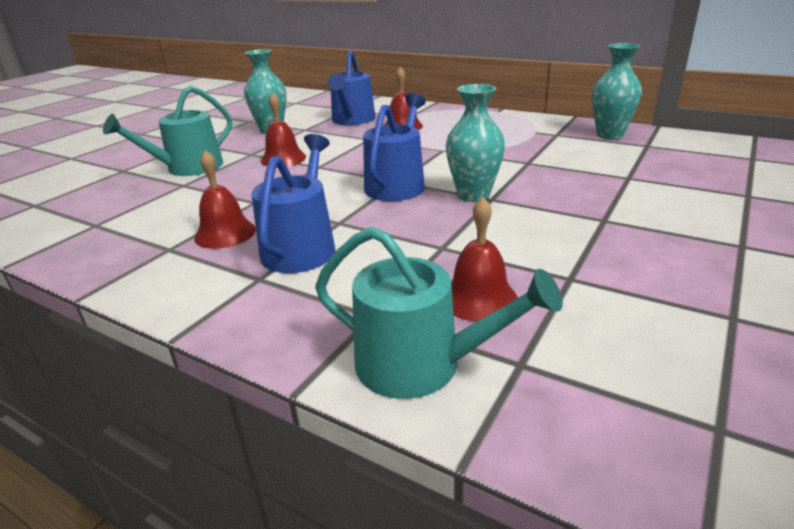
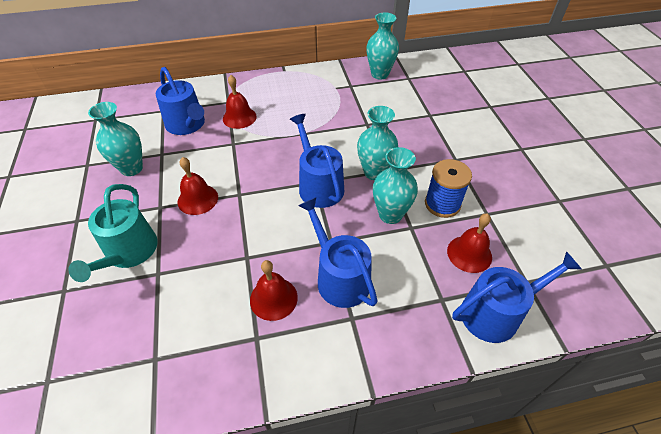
camera: 45 degrees left, 20 degrees up
(420, 365) = (496, 313): turquoise watering can -> blue watering can
(435, 229) = (390, 214): none -> turquoise vase
(516, 246) = (442, 204): none -> blue spool

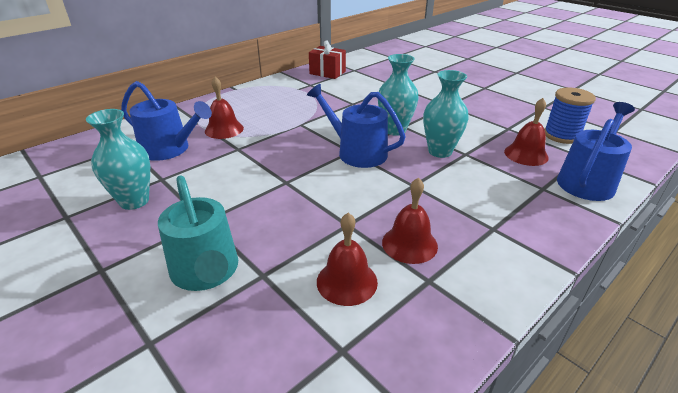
camera: 30 degrees left, 15 degrees down
(197, 199) = (244, 200): red bell -> red bell (347, 281)
(339, 277) = (449, 205): blue watering can -> none
(380, 74) = (327, 73): turquoise vase -> red gift
(442, 204) = (470, 133): blue spool -> blue spool (561, 135)

